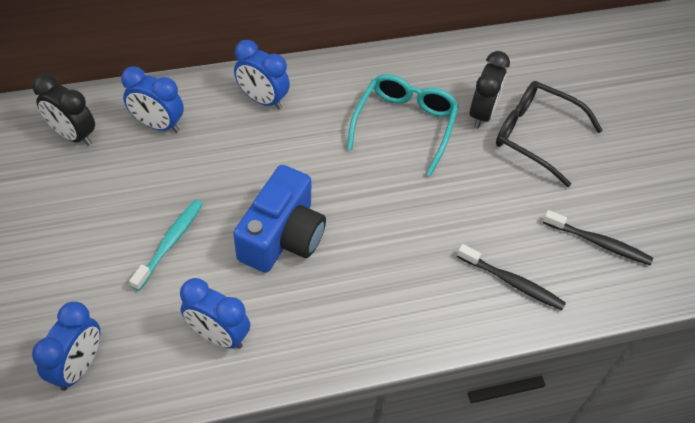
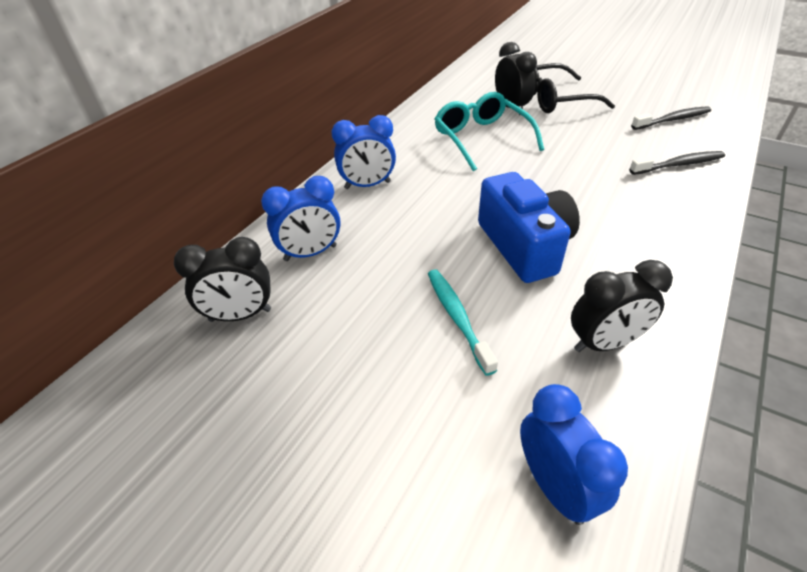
camera: 40 degrees left, 10 degrees down
(218, 335) = (604, 343): blue clock -> black clock

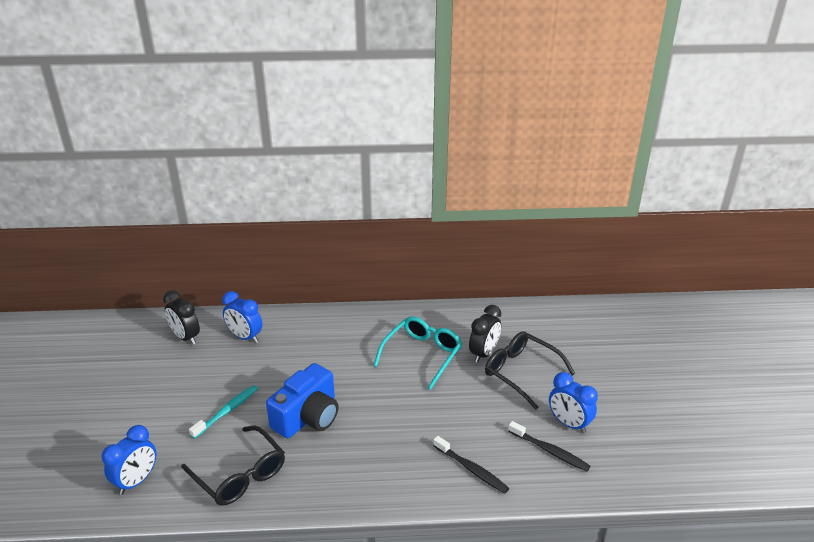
camera: 55 degrees right, 10 degrees down
(367, 185) = (323, 328): blue clock -> blue clock (569, 423)
(604, 343) = (240, 475): black clock -> black glasses

